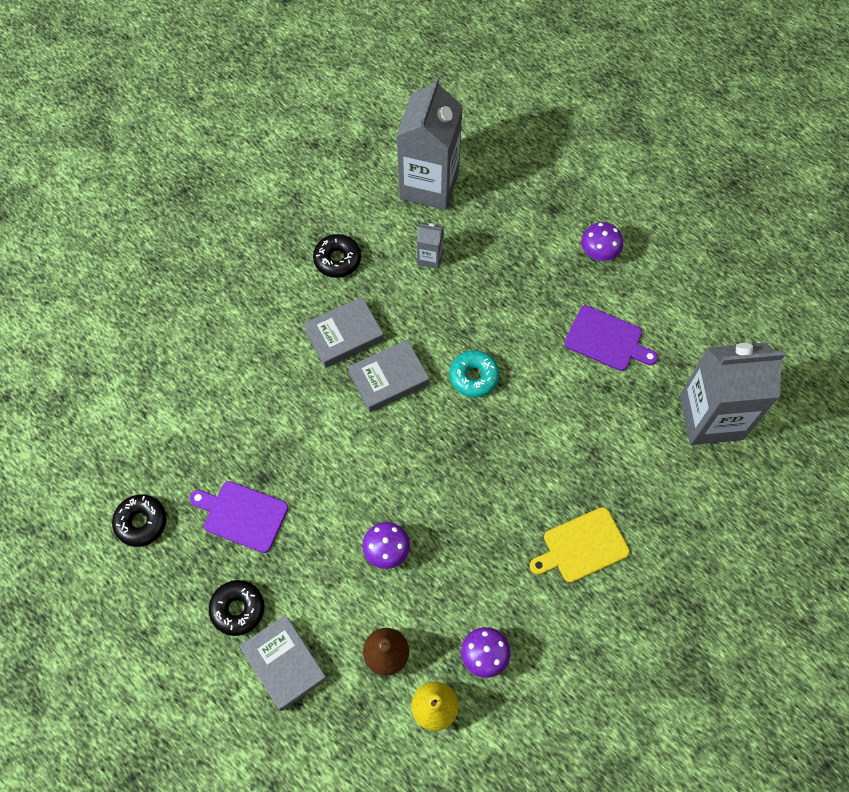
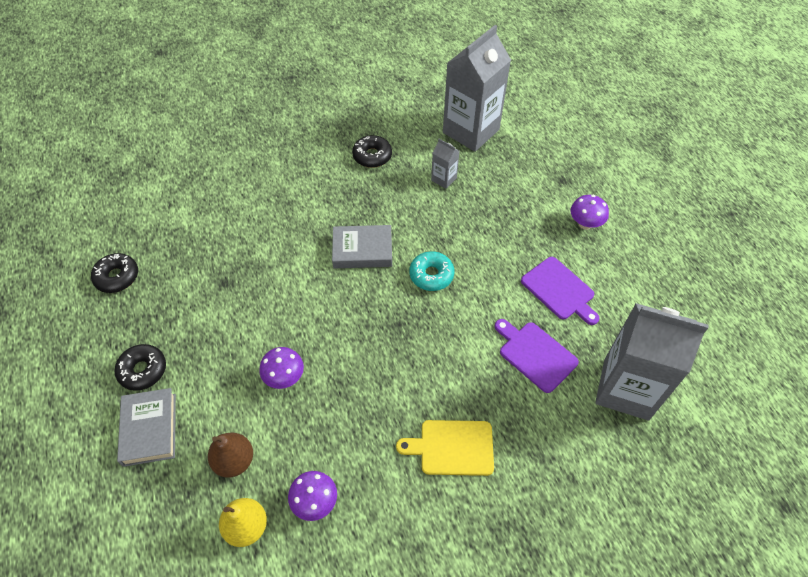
camera: 25 degrees right, 10 degrees down
(242, 515) = (191, 302): purple cutting board -> purple cutting board (535, 354)
(344, 335) = (346, 207): grey book -> none

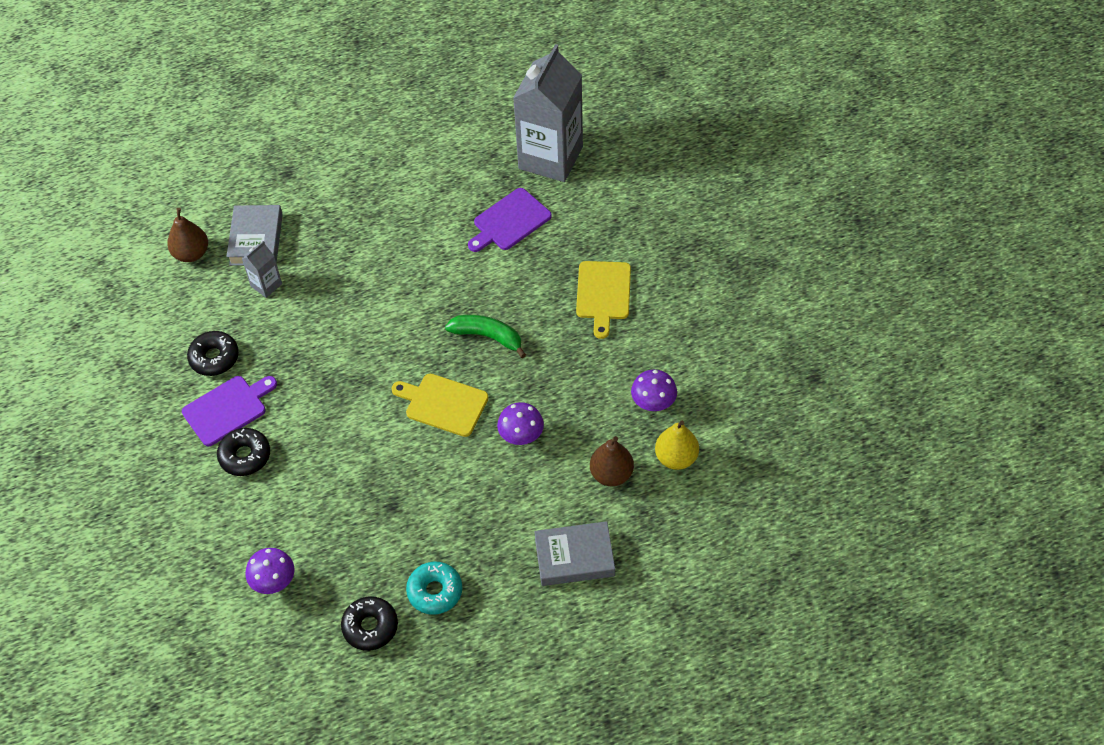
camera: 85 degrees left, 0 degrees up
(143, 370) = (503, 575): black donut -> black donut (245, 456)
(323, 312) = (443, 404): none -> yellow cutting board
(362, 250) = (362, 367): grey book -> grey book (256, 239)
(396, 343) = (487, 336): none -> green banana
(431, 275) = (405, 303): turquoise donut -> turquoise donut (435, 591)
(471, 131) = (191, 253): grey carton -> brown pear
(559, 290) = (436, 193): purple cutting board -> purple cutting board (227, 409)
(585, 224) = (353, 162): purple mushroom -> purple mushroom (274, 582)

